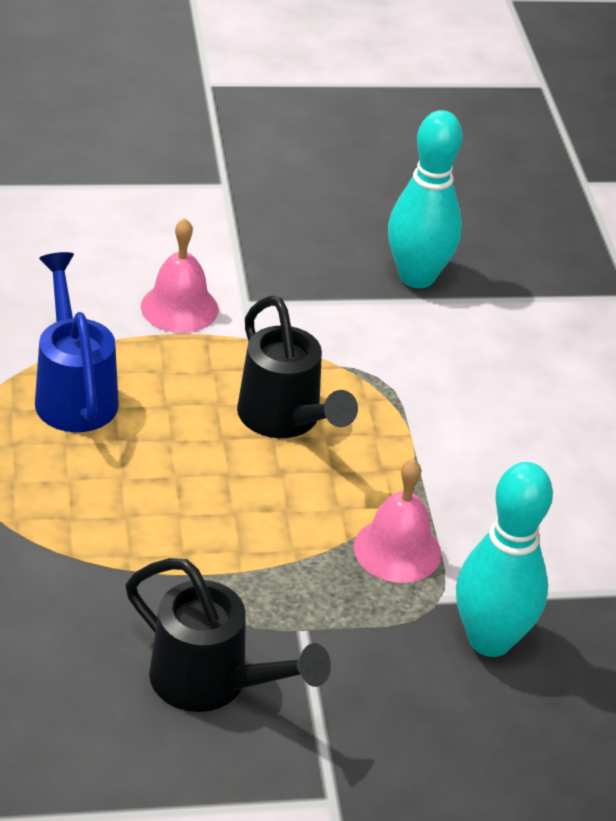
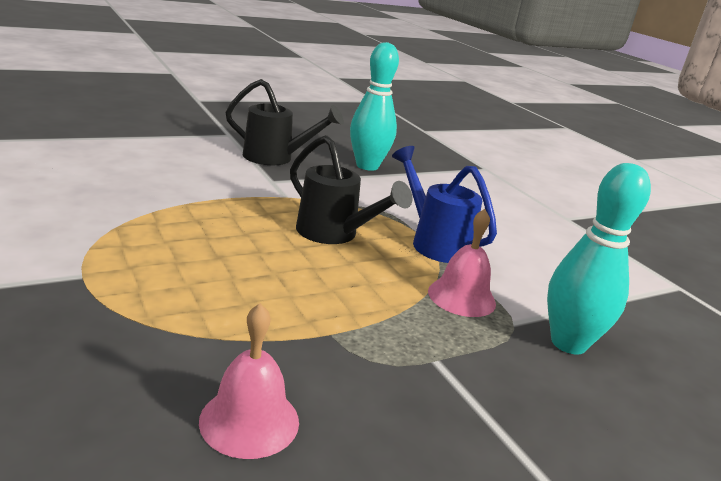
camera: 20 degrees left, 15 degrees down
(74, 392) = (170, 232): blue watering can -> blue watering can (434, 242)
(179, 307) = (228, 185): pink bell -> pink bell (249, 420)
(212, 684) = (391, 418): black watering can -> black watering can (276, 158)

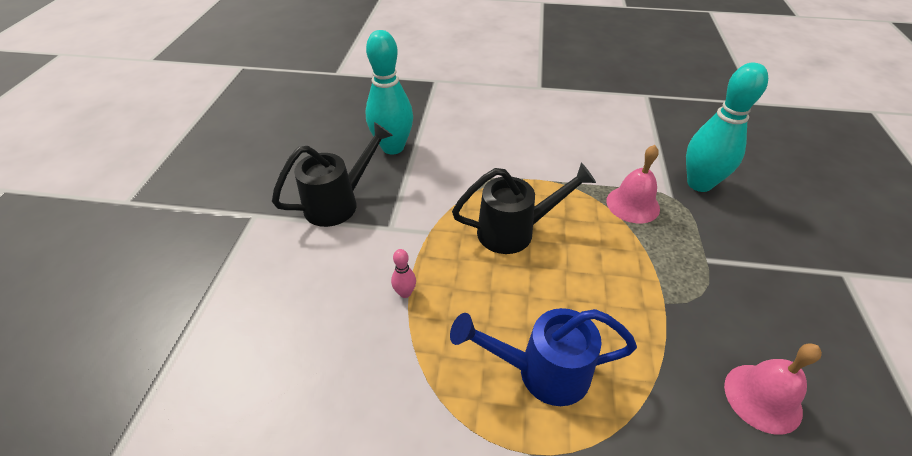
camera: 50 degrees left, 20 degrees up
(207, 198) = (405, 293): none -> pink bowling pin
(434, 242) = (549, 177): blue watering can -> blue watering can (541, 372)

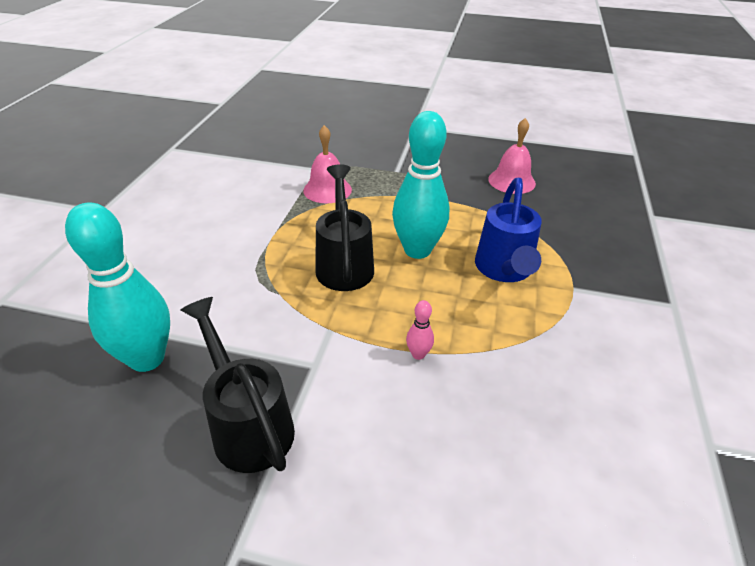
camera: 85 degrees left, 5 degrees down
(699, 184) = (313, 153): turquoise bowling pin -> turquoise bowling pin (417, 250)

